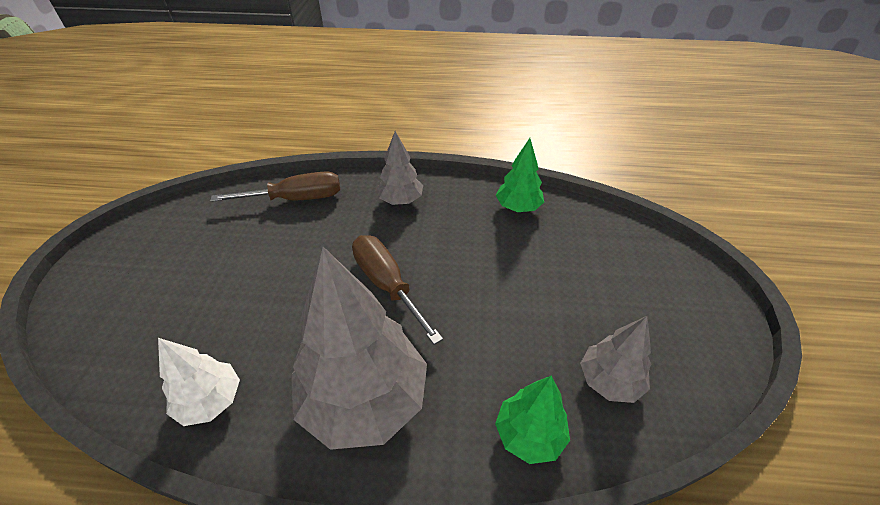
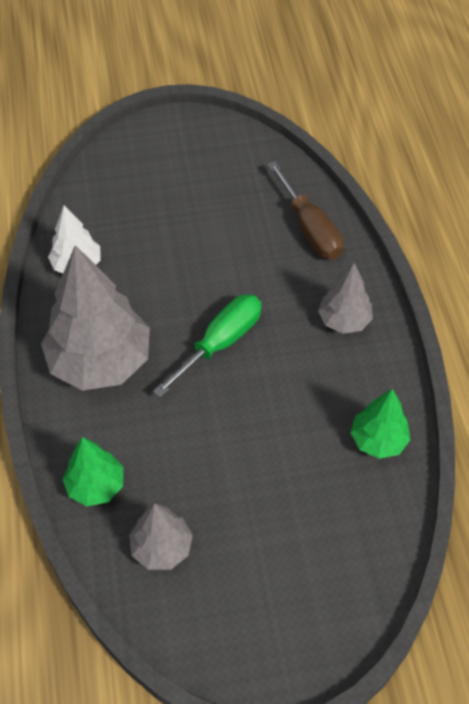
camera: 75 degrees right, 10 degrees up
(387, 284) = (220, 343): brown screwdriver -> green screwdriver

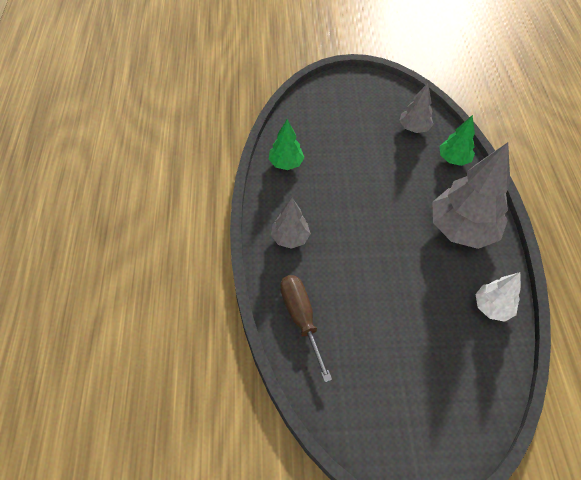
camera: 175 degrees left, 0 degrees up
(220, 343) = (379, 232): green screwdriver -> none

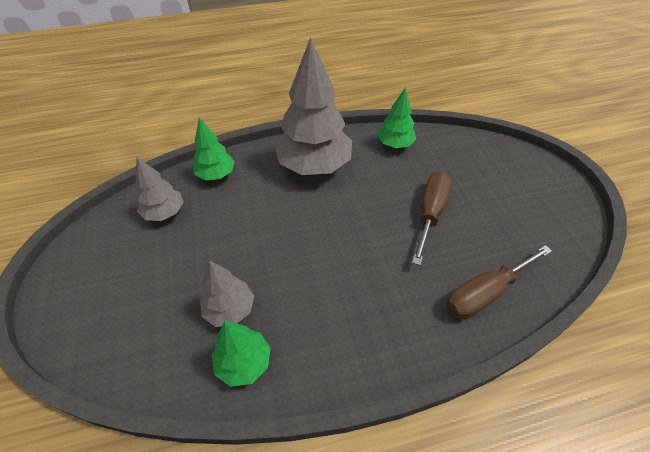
camera: 100 degrees left, 5 degrees down
(290, 238) = (379, 328): grey tree -> grey tree (230, 309)
(391, 308) = (430, 213): none -> brown screwdriver
(492, 307) = (395, 144): white tree -> green tree

